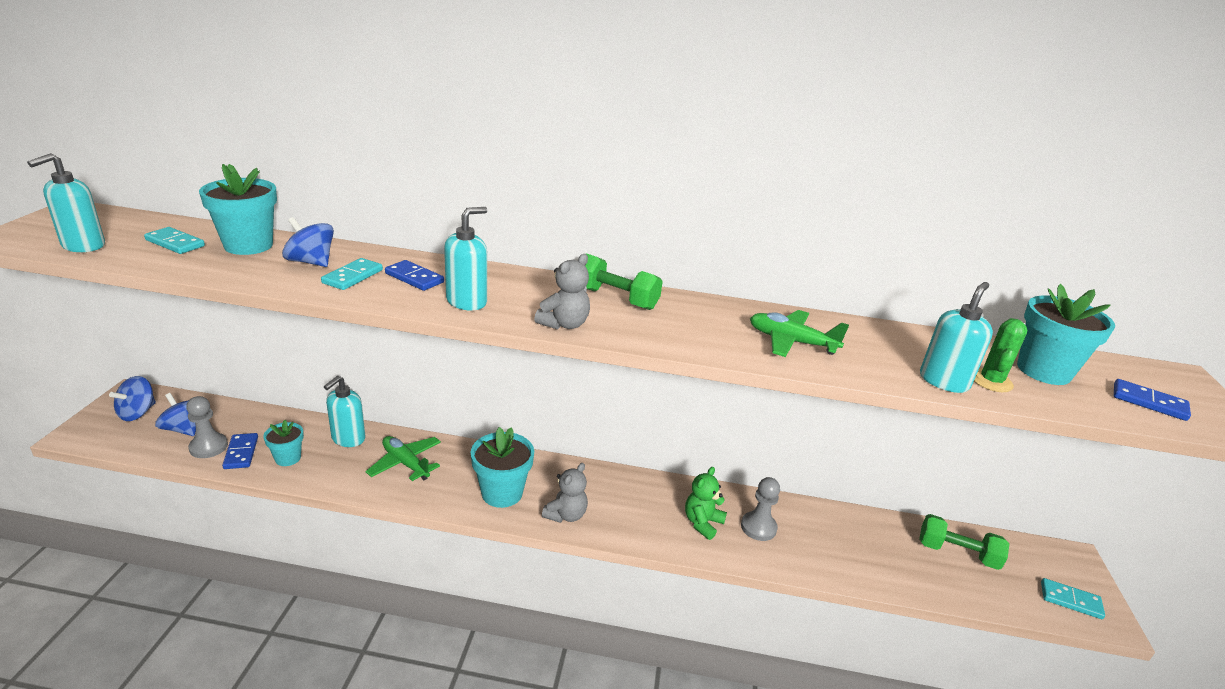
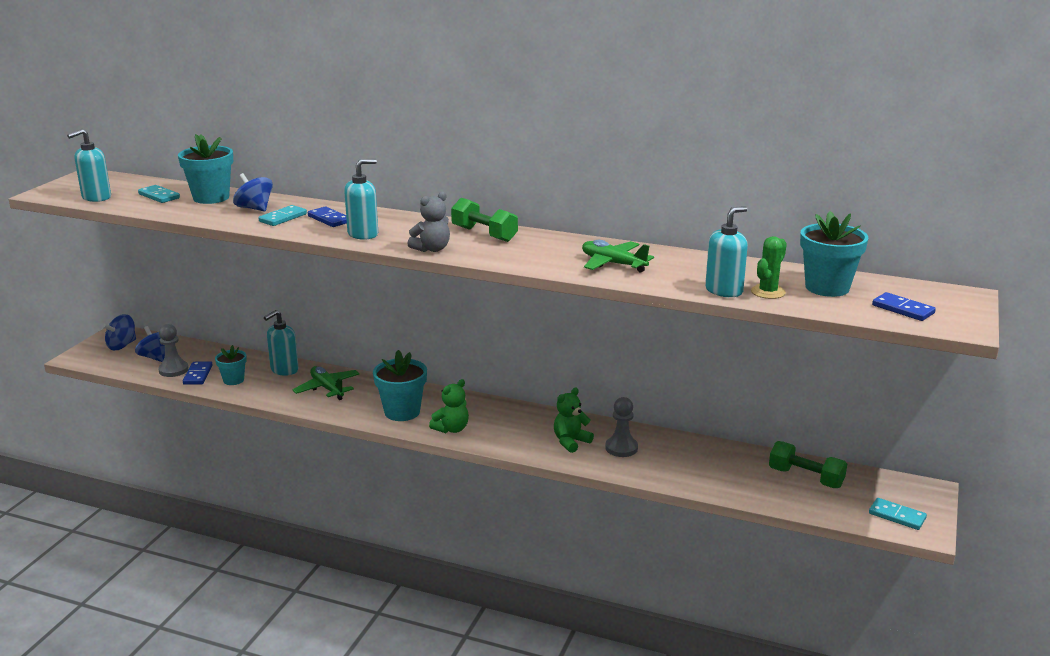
camera: 15 degrees right, 5 degrees down
(566, 515) = (451, 429): grey teddy bear -> green teddy bear

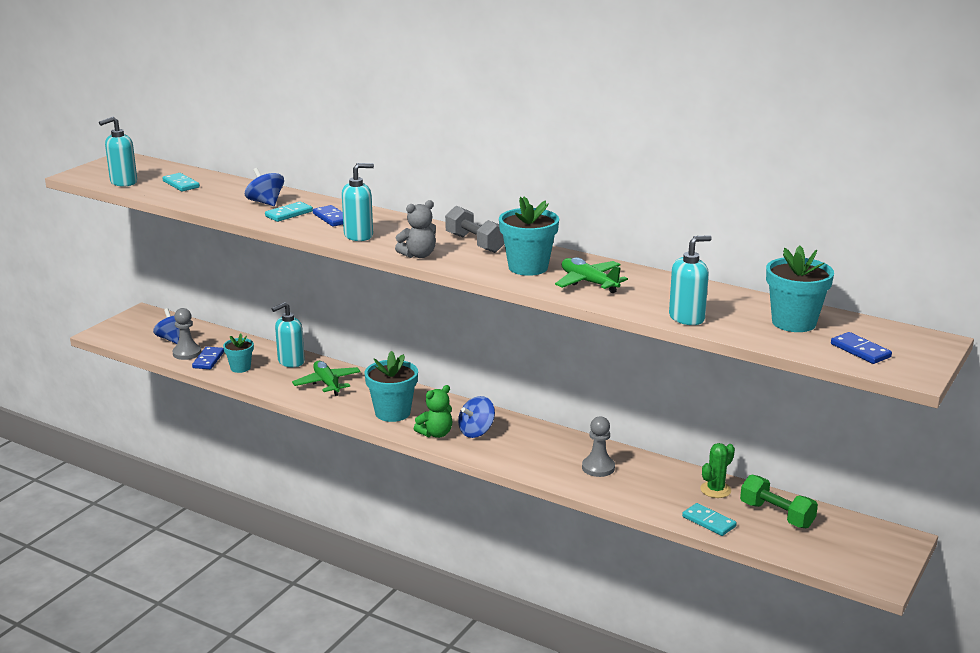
camera: 10 degrees right, 0 degrees up
(122, 345) = (144, 325): blue spinning top -> blue spinning top (476, 431)
(211, 198) = (228, 189): turquoise flower pot -> turquoise flower pot (528, 267)
(484, 234) = (475, 243): green dumbbell -> grey dumbbell
(571, 442) = (549, 457): green teddy bear -> none
(768, 292) = (730, 322): green cactus -> green cactus (715, 490)
(897, 516) = (857, 562): turquoise domino -> turquoise domino (708, 522)

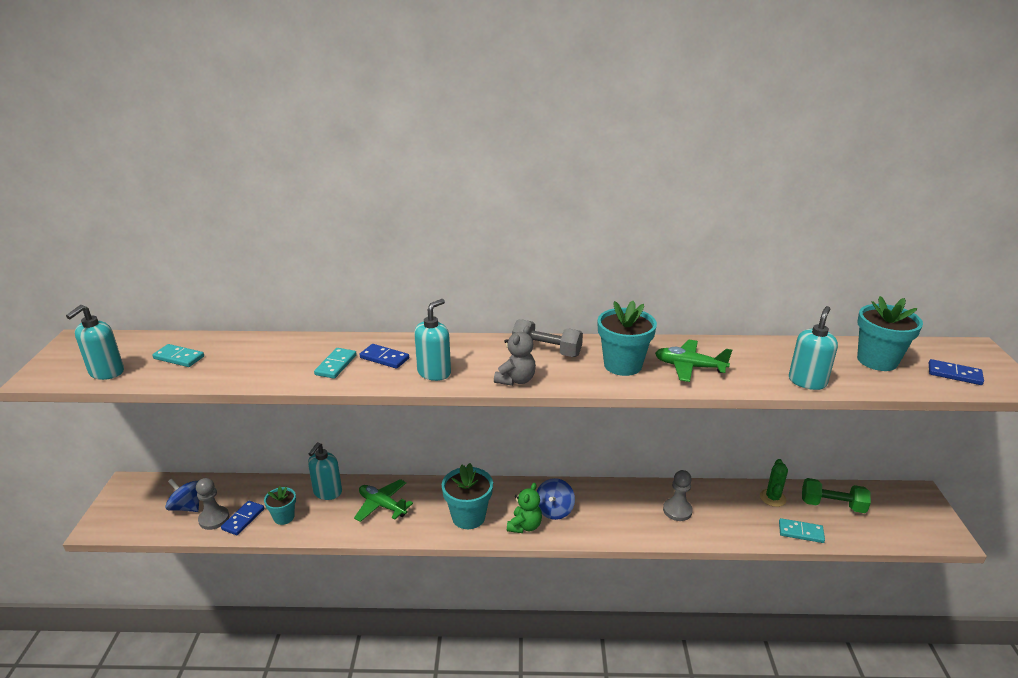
camera: 30 degrees left, 5 degrees up
(208, 360) = (243, 519): blue domino -> blue domino turned 45 degrees clockwise
(265, 202) = (297, 357): blue spinning top -> none

